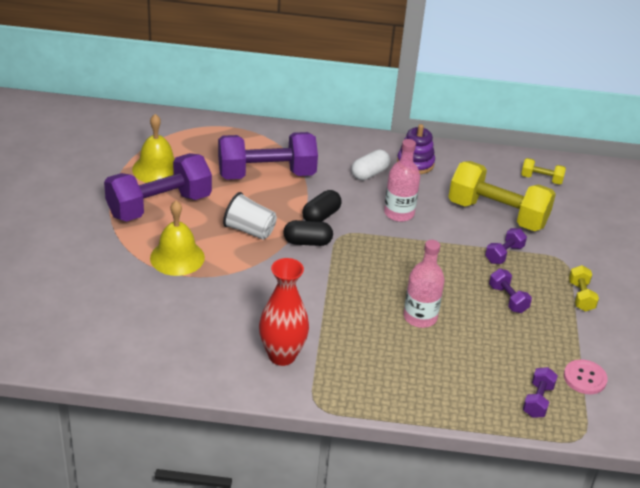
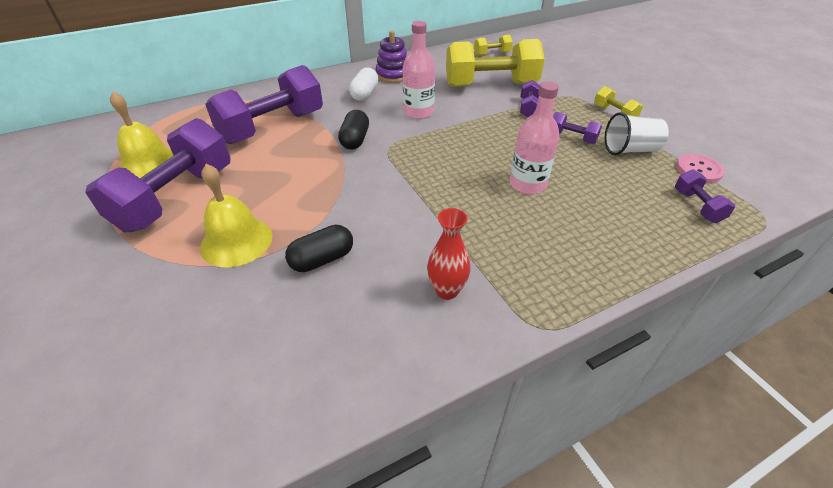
camera: 30 degrees left, 5 degrees up
(249, 230) = (297, 180): white cup -> white cup (630, 150)
(282, 355) = (447, 290): red vase -> red vase, size x0.64
(307, 242) = (363, 166): black capsule -> black capsule (322, 259)

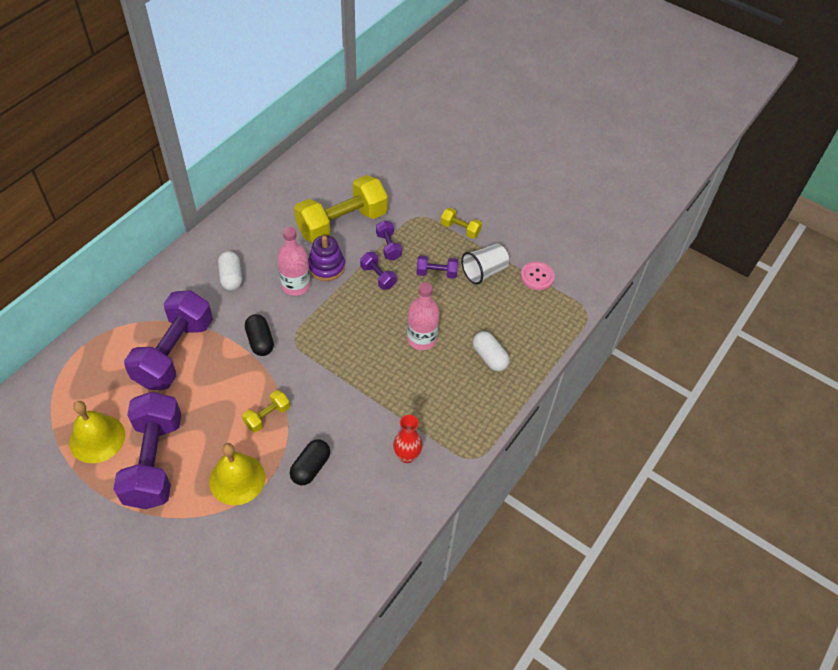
camera: 30 degrees left, 10 degrees up
(393, 75) = (242, 239): purple stacking toy -> purple stacking toy (326, 267)
(492, 54) = (322, 172): yellow dumbbell -> yellow dumbbell (267, 416)
(608, 225) = (489, 357): none -> white capsule
(697, 206) = (542, 316): purple dumbbell -> purple dumbbell (378, 277)

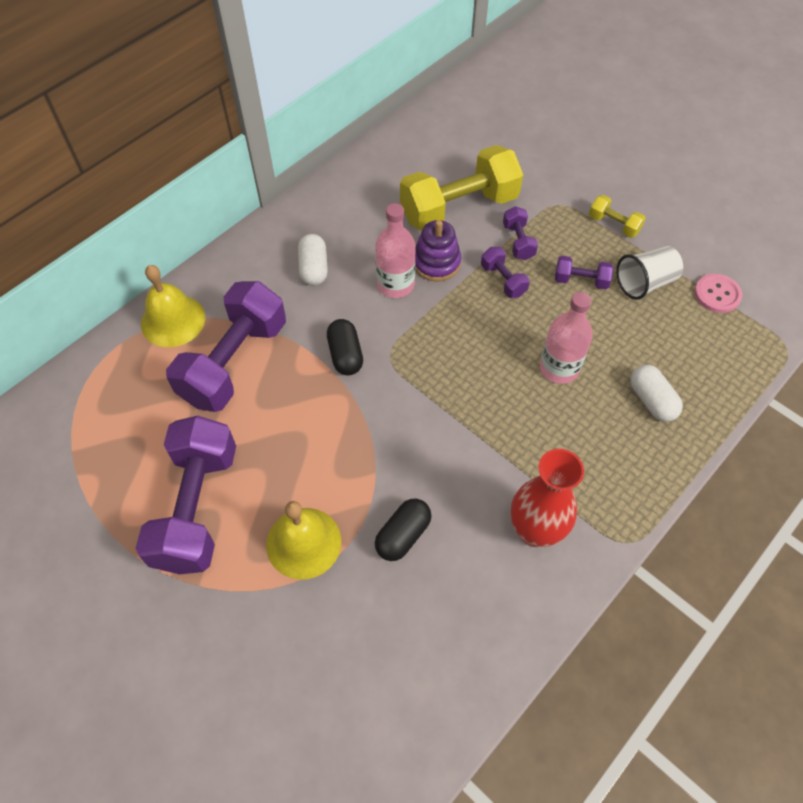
camera: 10 degrees right, 5 degrees up
(97, 438) = (126, 469): yellow bell -> yellow bell (173, 320)
(267, 416) = (349, 458): yellow dumbbell -> none
(407, 456) = (535, 530): red vase -> red vase, size x1.56

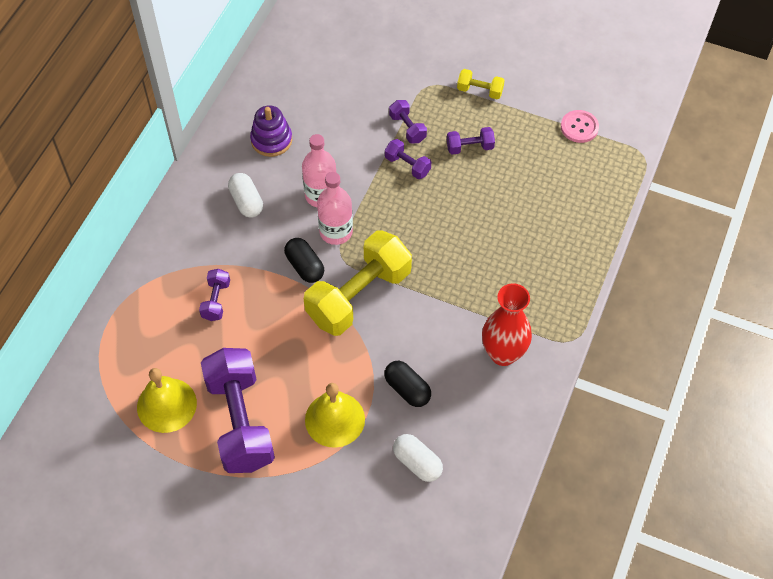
camera: 20 degrees left, 0 degrees up
(173, 320) = (147, 282): yellow bell -> yellow bell (166, 405)
(234, 362) = (216, 300): purple dumbbell -> purple dumbbell, size x0.45
(403, 535) = (407, 389): black capsule -> black capsule turned 60 degrees counterclockwise
(436, 263) = (347, 166): purple stacking toy -> purple stacking toy (271, 140)
(459, 208) = (347, 112): yellow dumbbell -> yellow dumbbell (358, 296)
(559, 368) = (477, 225): pink bottle -> pink bottle (336, 232)
(645, 283) = (521, 134): white cup -> none
(651, 400) = (556, 229): white capsule -> white capsule (417, 463)

